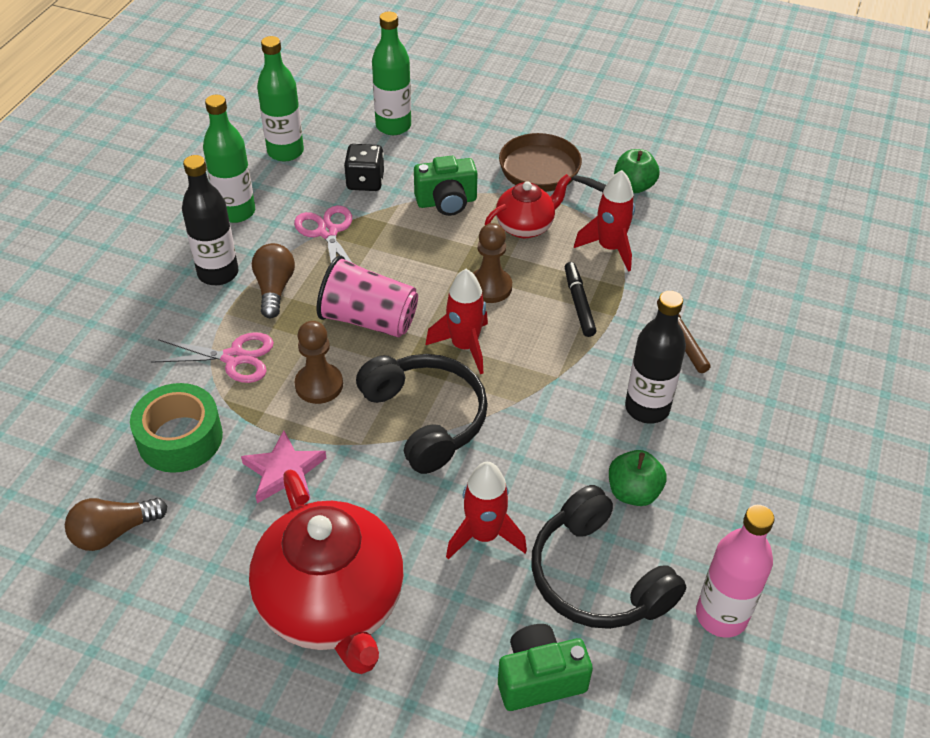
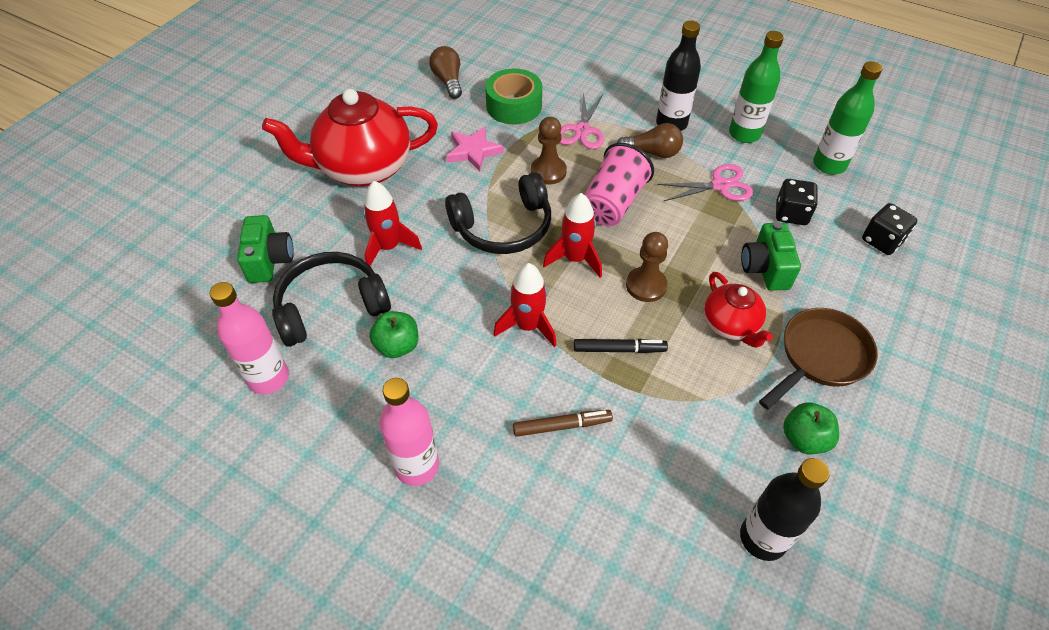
camera: 100 degrees right, 5 degrees up
(393, 126) = (882, 241): green bottle -> black dice
(609, 248) = (697, 392): red rocket -> red rocket (528, 326)
(647, 408) = (482, 376): black bottle -> black bottle (763, 538)
(769, 445) = (417, 466): none -> pink bottle

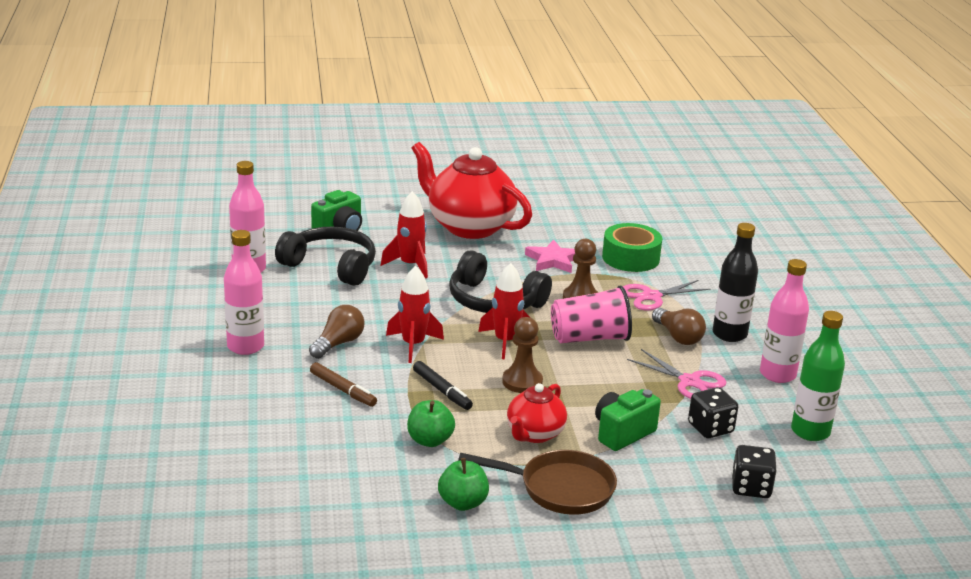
camera: 50 degrees right, 25 degrees down
(397, 346) = (330, 302): green apple -> green apple (430, 440)
(448, 81) = (612, 221): brown light bulb -> brown light bulb (338, 343)
(744, 134) = (777, 374): green bottle -> pink bottle
(763, 538) = (347, 508): black bottle -> none

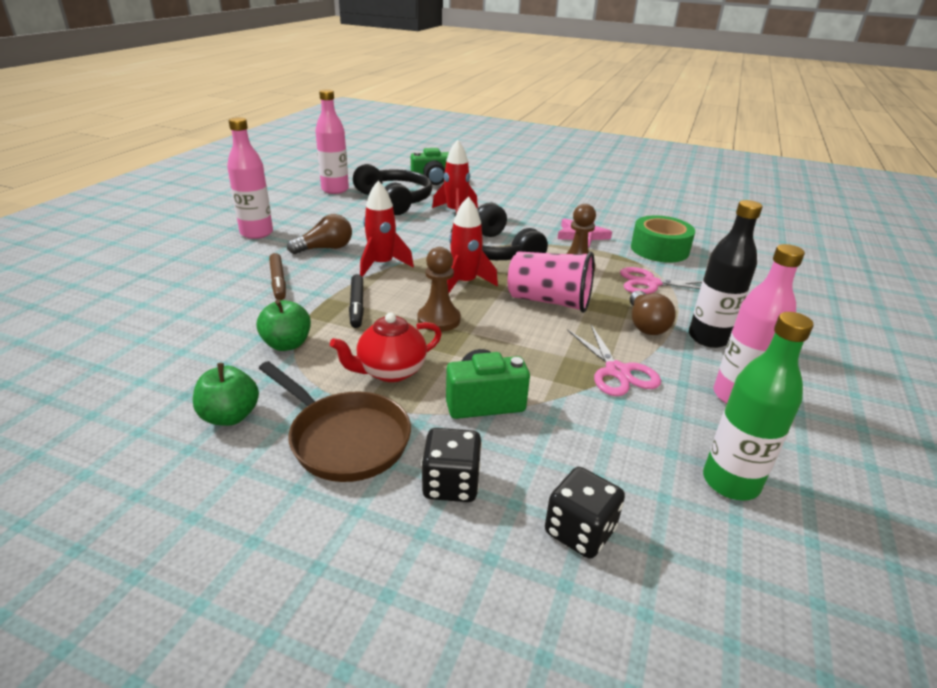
camera: 30 degrees right, 5 degrees up
(469, 226) = (535, 199): red teapot -> none
(710, 428) = (594, 431): black dice -> black dice (451, 484)

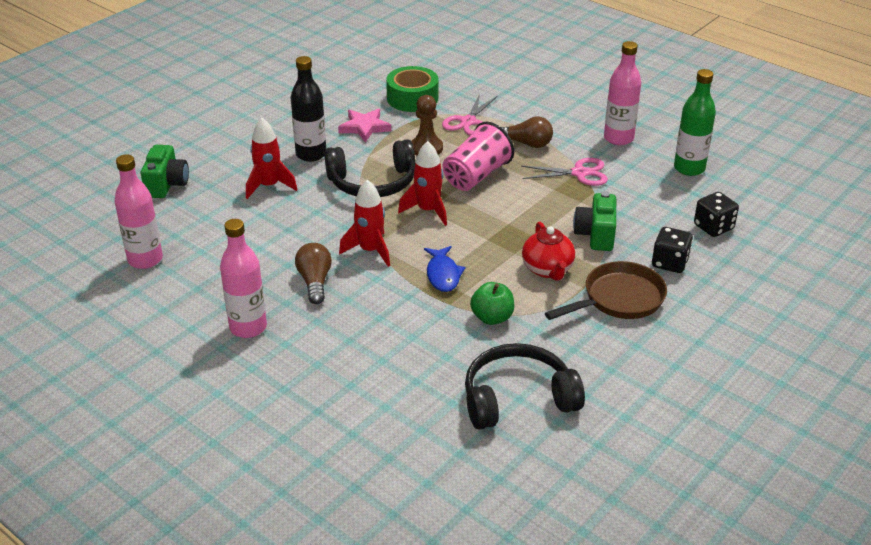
camera: 70 degrees left, 5 degrees up
(230, 416) = (580, 349): green apple -> none
(278, 281) = (376, 317): brown marker -> none
(357, 306) = (443, 274): black marker -> blue fish
(395, 200) = (209, 220): black headphones -> black headphones (517, 398)
(439, 320) = (483, 235): brown pawn -> none
(708, 338) = (553, 124): black bottle -> black bottle (311, 154)

